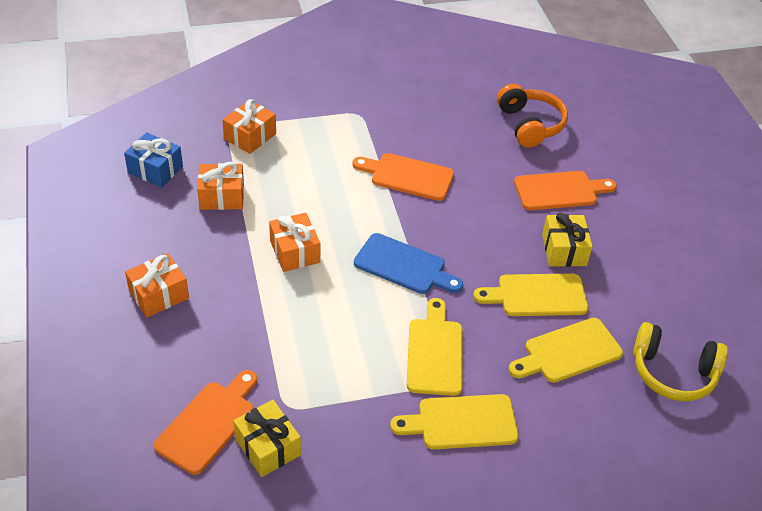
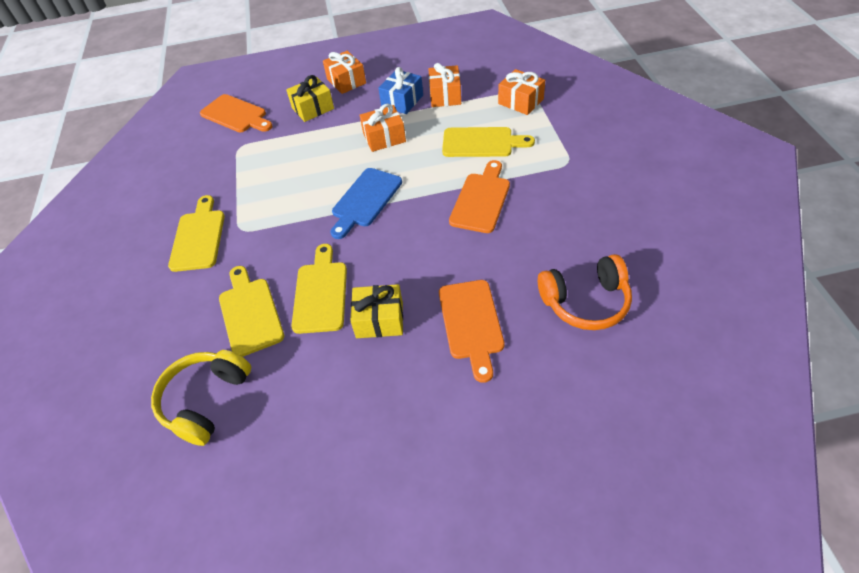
camera: 100 degrees right, 5 degrees up
(155, 170) = (472, 62): blue gift -> blue gift (402, 101)
(268, 447) = (210, 141): yellow gift -> yellow gift (313, 108)
(435, 352) = (269, 221): yellow cutting board -> yellow cutting board (481, 143)

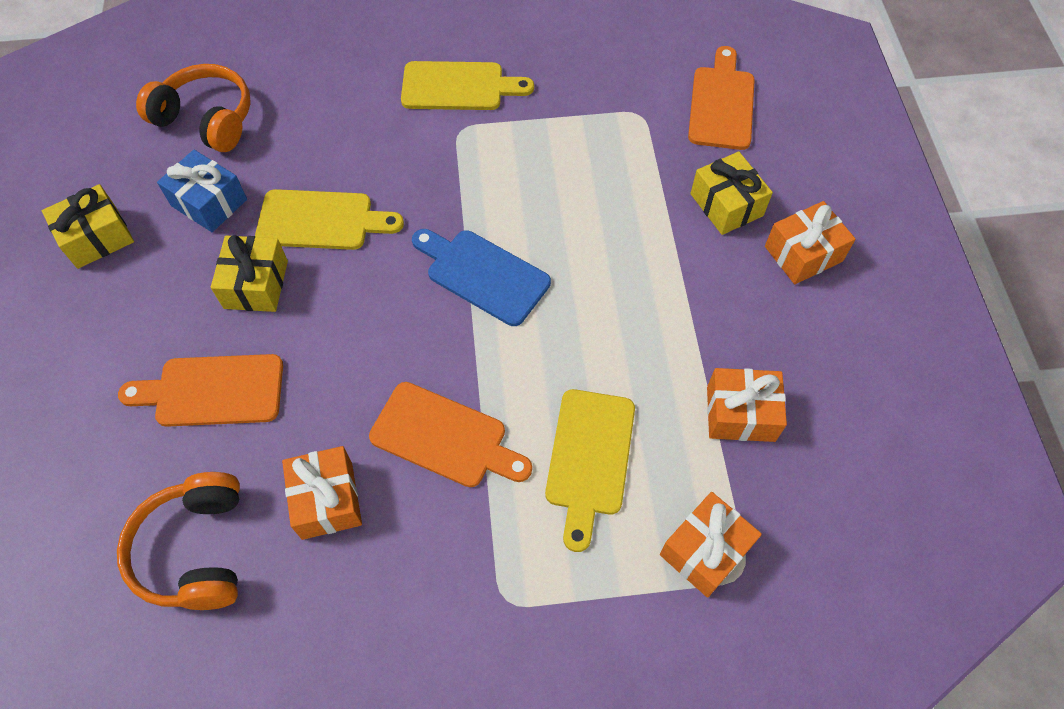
camera: 90 degrees right, 10 degrees up
(206, 400) = (206, 119): yellow headphones -> orange headphones
(236, 115) = (721, 104): orange cutting board -> orange cutting board turned 150 degrees clockwise
(250, 313) = (314, 149): yellow cutting board -> none
(337, 451) = (97, 238): none -> yellow gift
(384, 138) = (629, 306): orange gift -> orange gift (327, 500)
(402, 101) = (731, 340): blue gift -> blue gift (209, 202)

